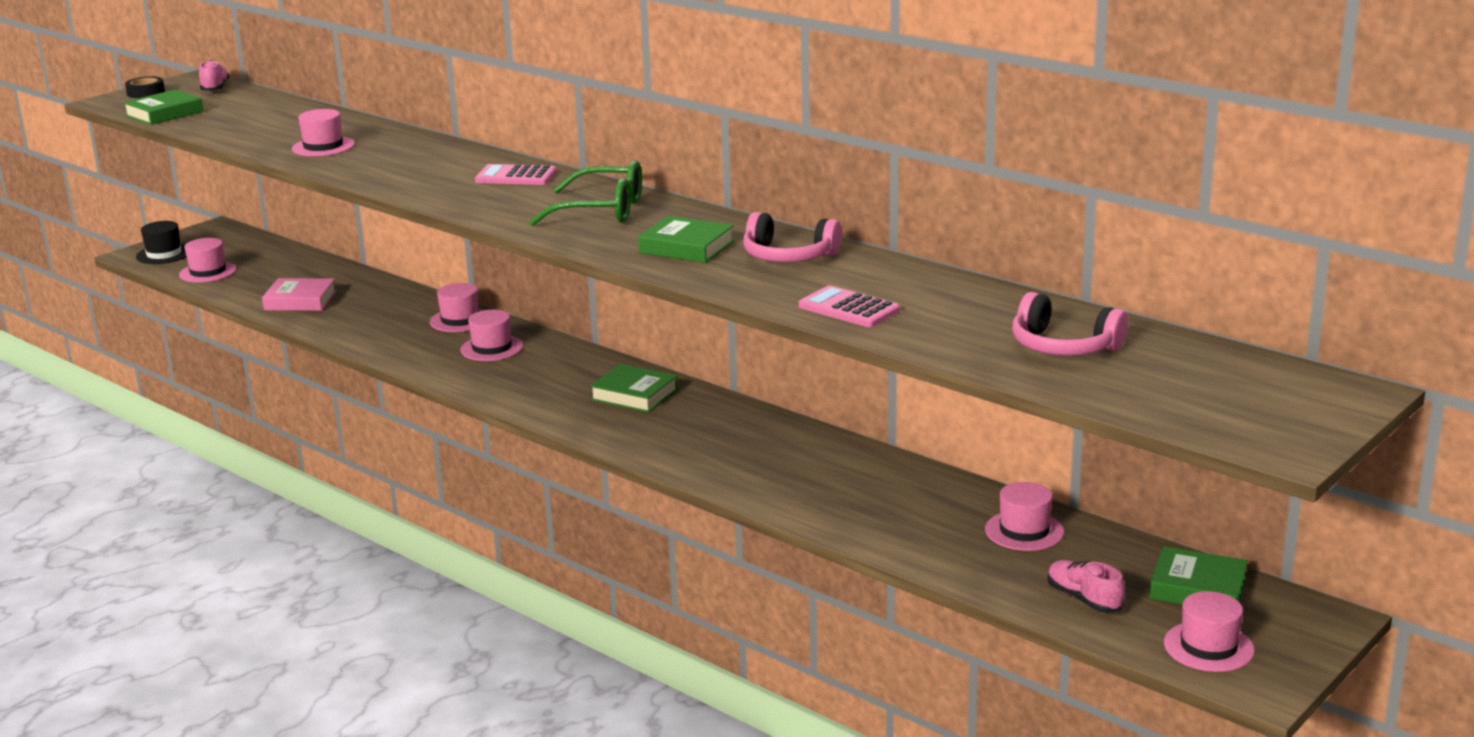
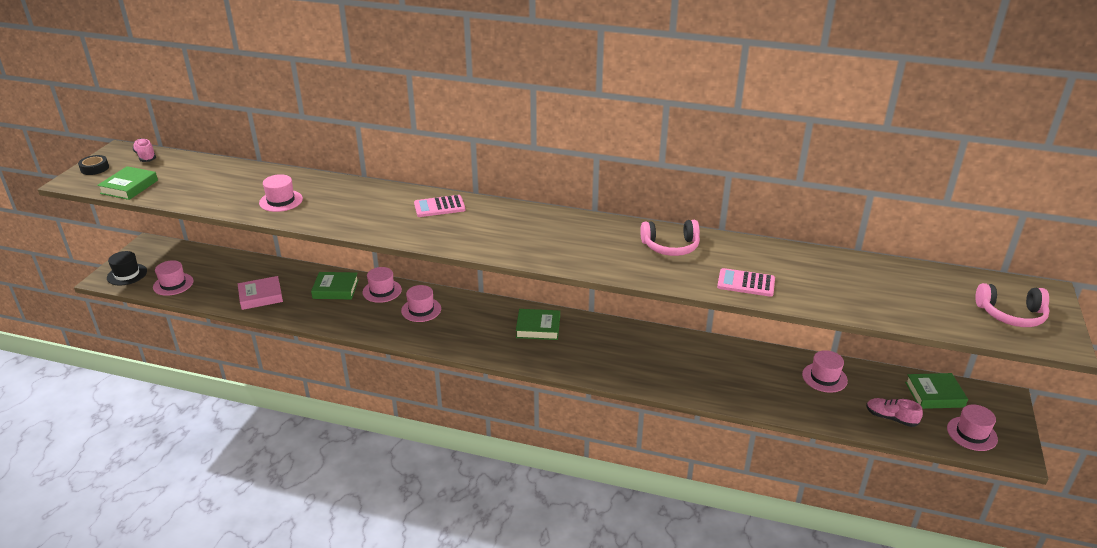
camera: 25 degrees left, 10 degrees up
(602, 211) = (523, 228): green glasses -> none
(686, 247) = (605, 250): green book -> green book (335, 289)
(1063, 347) = (883, 289): pink headphones -> pink headphones (1011, 315)

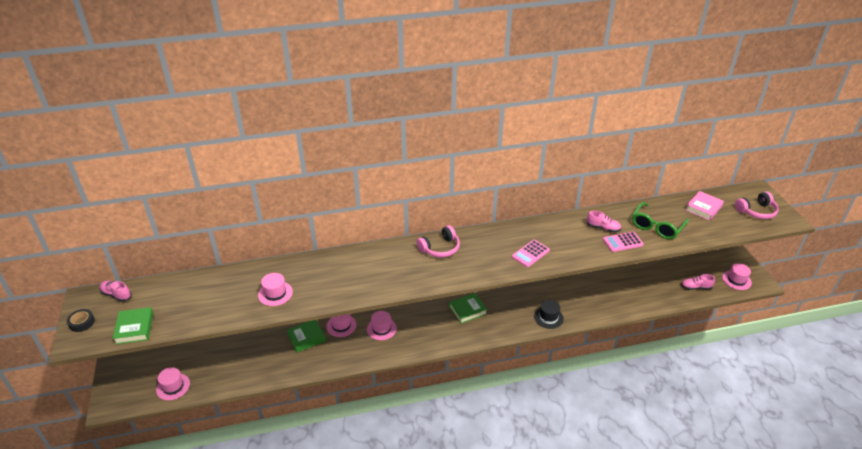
camera: 30 degrees left, 5 degrees up
(127, 274) = (123, 395): black hat -> black hat (548, 317)
(261, 296) = (255, 367): pink book -> pink book (703, 208)
(439, 207) = (394, 255): pink calculator -> pink calculator (530, 254)
(670, 247) = (561, 232): pink headphones -> pink headphones (440, 248)
(735, 260) = (603, 228): none -> pink shoe
(819, 282) = (657, 226): none -> green glasses
(824, 377) = (646, 276): pink hat -> none
(934, 394) = (703, 263): green book -> none

